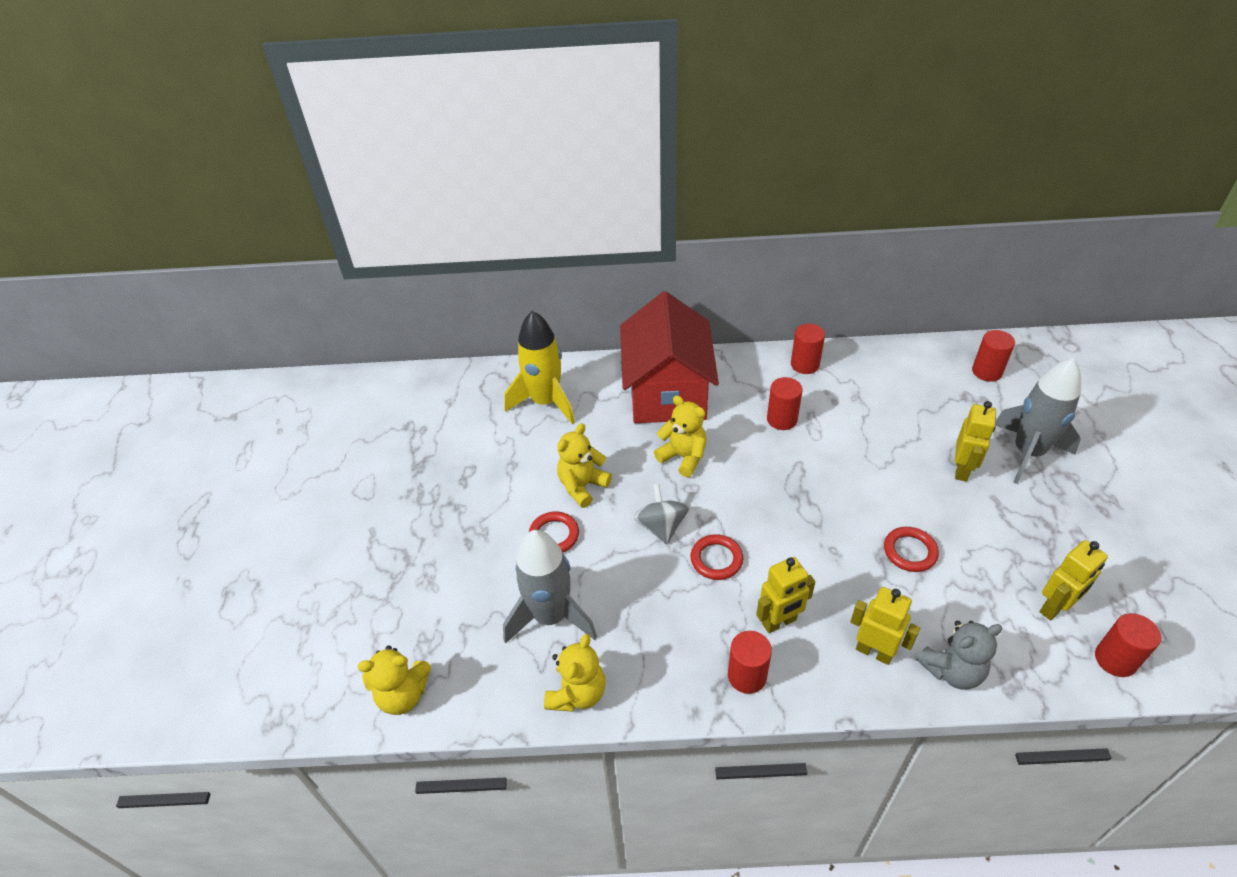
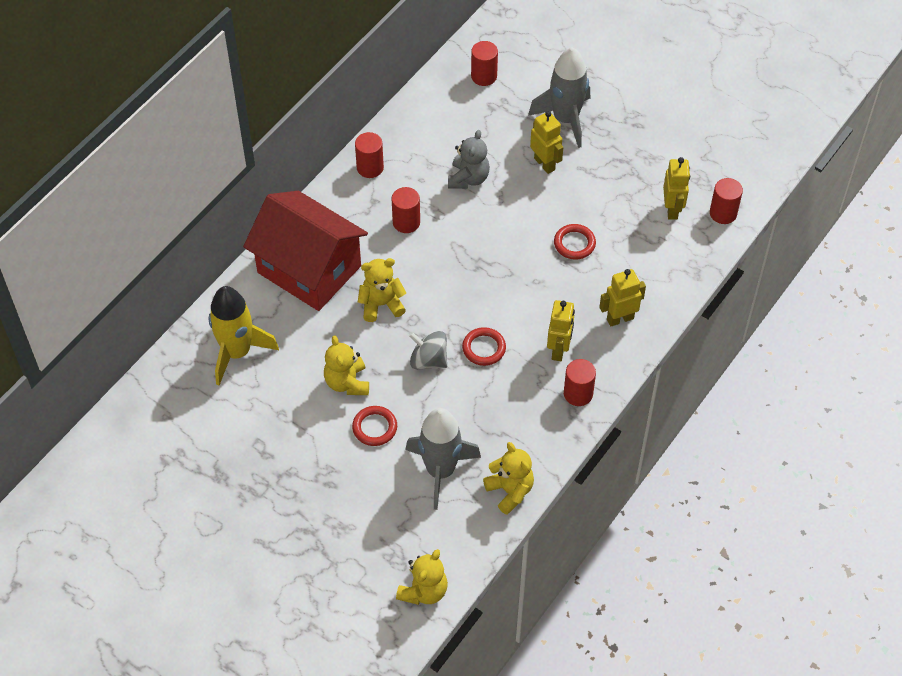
camera: 55 degrees left, 10 degrees up
(952, 670) = (663, 292): grey teddy bear -> grey teddy bear (468, 178)

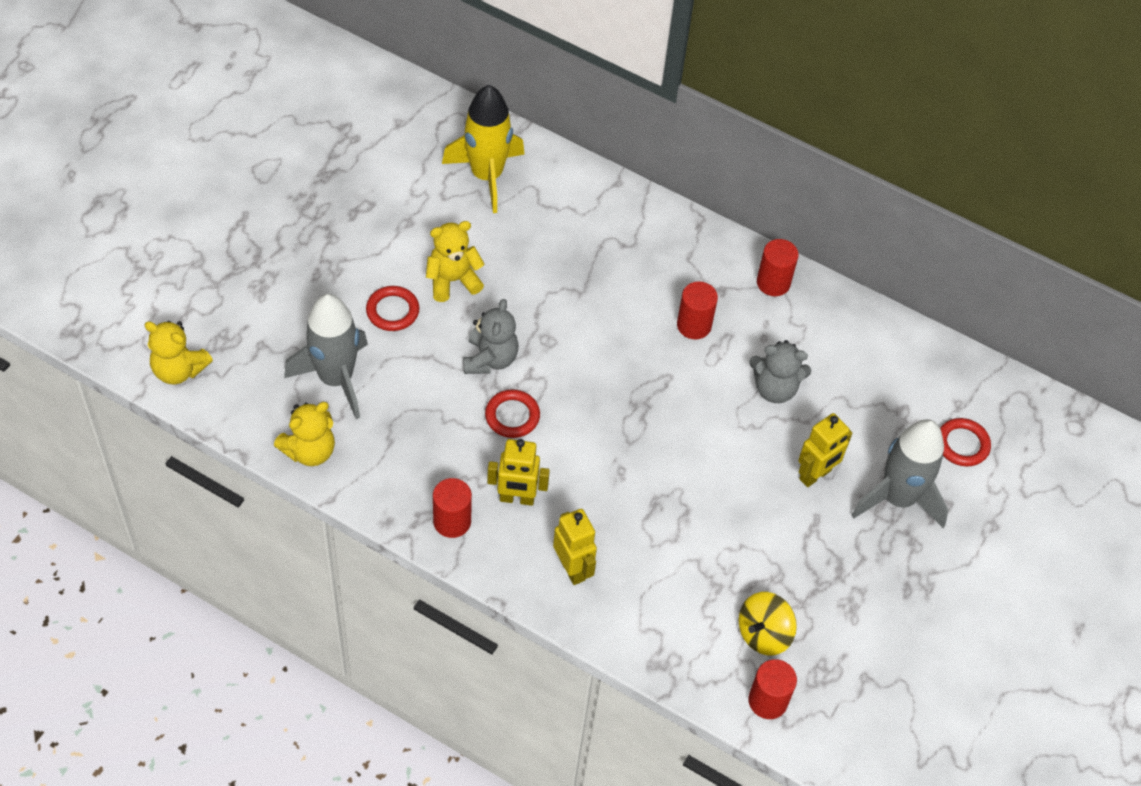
camera: 80 degrees right, 0 degrees up
(309, 269) = (609, 233): red house -> none
(381, 304) = (567, 307): yellow teddy bear -> none
(428, 360) = (490, 359): grey spinning top -> grey teddy bear
(484, 76) = (952, 399): red cylinder -> none
(574, 244) = (687, 513): red ring -> red ring (962, 444)
(672, 209) = (763, 634): yellow robot -> yellow spinning top

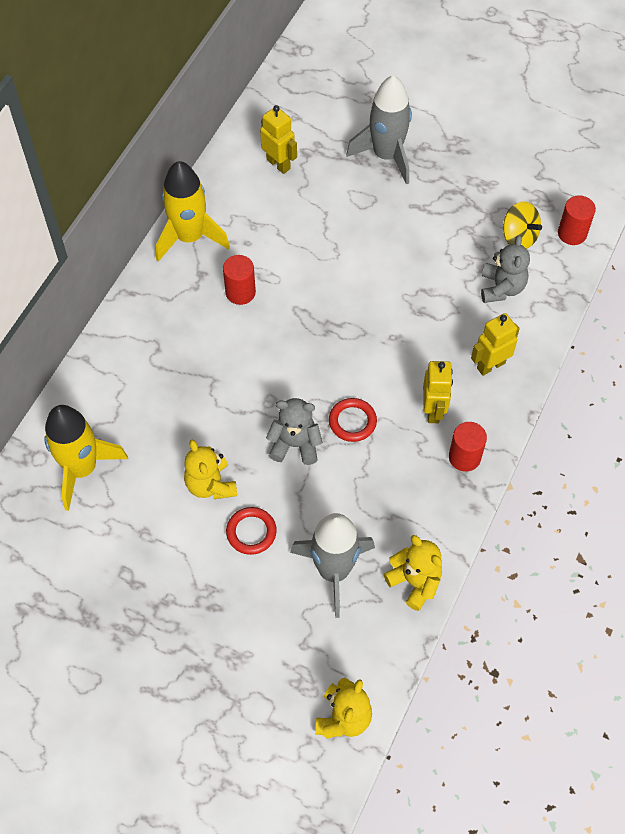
camera: 90 degrees left, 5 degrees up
(773, 283) = (189, 237): red cylinder -> yellow rocket
(775, 388) = (297, 234): grey teddy bear -> grey teddy bear (501, 288)
(815, 475) = (375, 206): yellow robot -> yellow robot (278, 164)
(962, 444) = (331, 116): red ring -> none

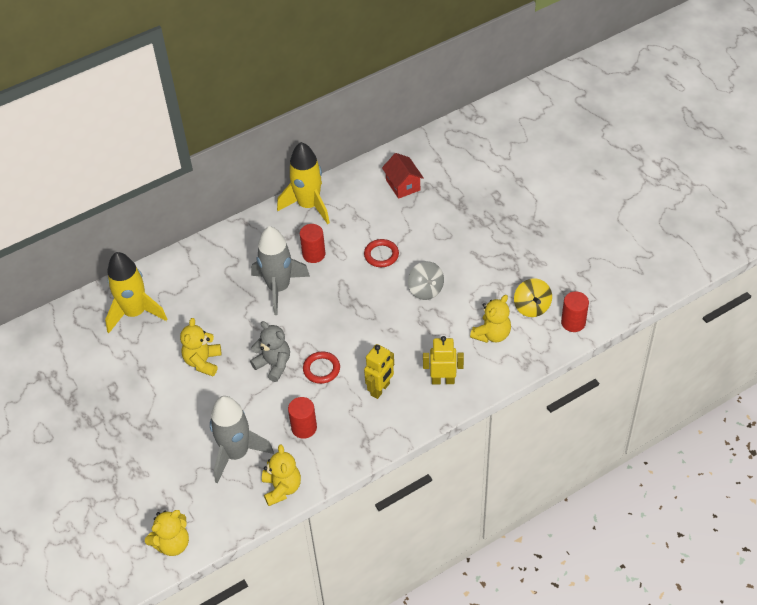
camera: 35 degrees right, 10 degrees down
(251, 532) = (205, 403): red ring -> red ring (381, 255)
(278, 164) = (403, 185): yellow robot -> red house
(386, 156) = (481, 212): grey rocket -> grey rocket (279, 288)
(395, 273) = (425, 290): none -> grey spinning top
(464, 457) = (377, 429): red cylinder -> red cylinder (304, 428)
(501, 288) = (492, 334): grey teddy bear -> yellow teddy bear

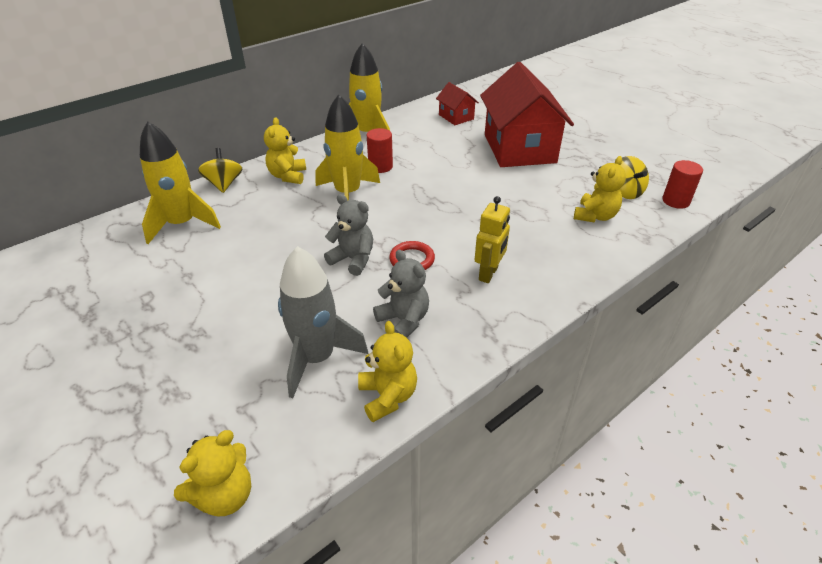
camera: 10 degrees left, 10 degrees down
(169, 266) = (224, 184): none -> yellow spinning top
(203, 362) = (265, 263): yellow teddy bear -> yellow teddy bear (288, 176)
(279, 288) = (348, 194): grey rocket -> yellow rocket
(304, 428) = (403, 321): red cylinder -> grey teddy bear
(381, 255) = (451, 163): red ring -> none
(425, 290) = (507, 186): grey spinning top -> none
(443, 380) = (559, 260): yellow robot -> none
(453, 239) = (519, 148): none -> red house

